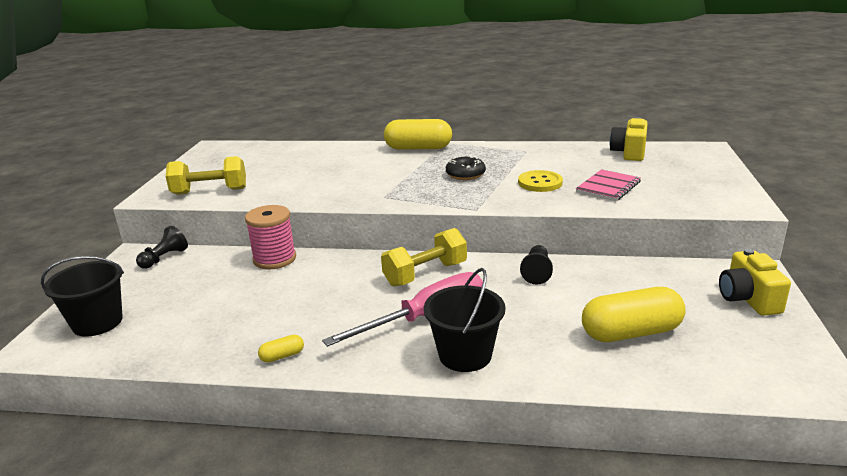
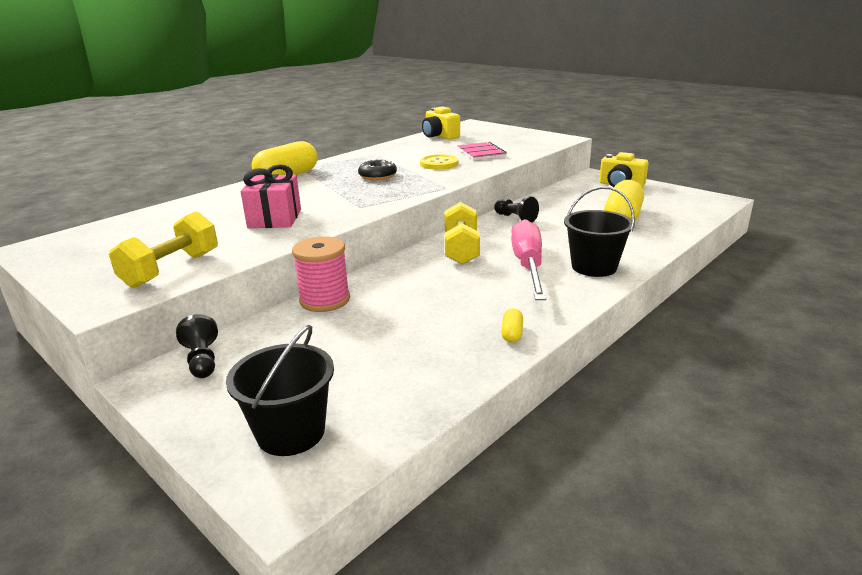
camera: 55 degrees left, 0 degrees up
(324, 181) = (275, 219): none -> pink gift

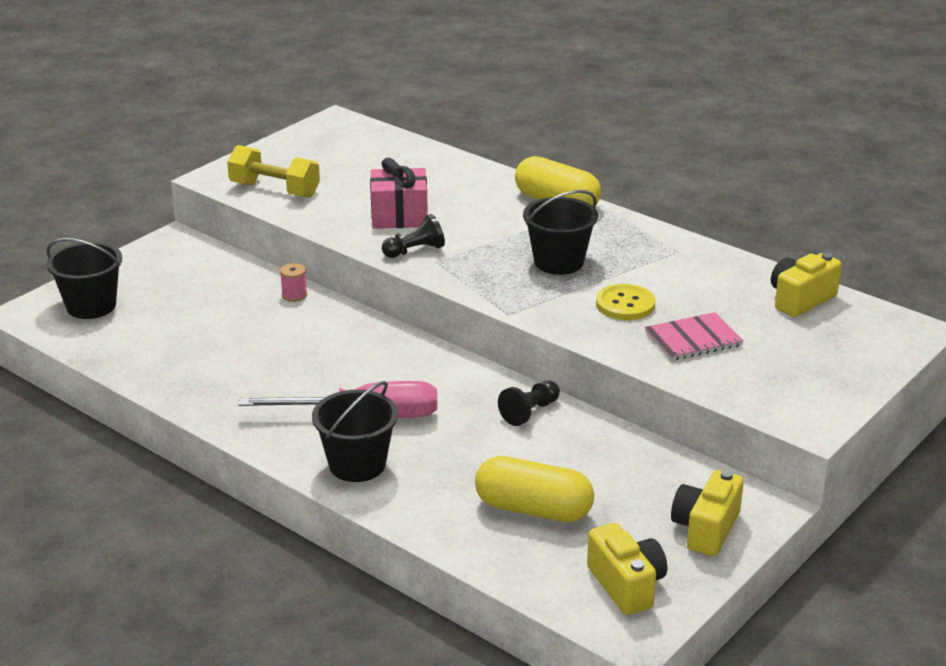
camera: 85 degrees right, 5 degrees up
(202, 360) = (197, 255): black pawn -> black pawn (415, 251)
(325, 300) = (294, 295): pink spool -> pink spool, size x0.50
(377, 176) = (558, 262): black donut -> black bucket
(461, 249) = (417, 369): yellow dumbbell -> none
(512, 333) = (208, 400): yellow capsule -> none
(680, 200) = (626, 585): none -> yellow camera

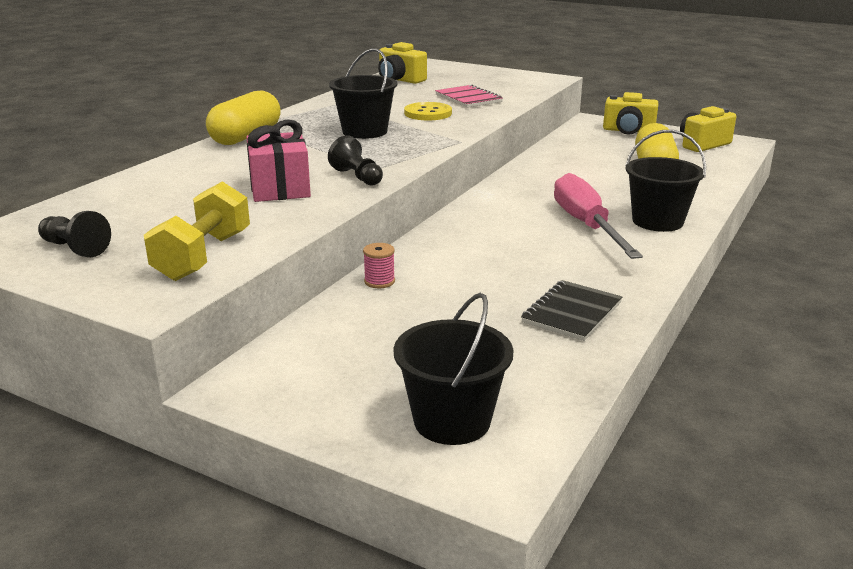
camera: 100 degrees left, 5 degrees down
(194, 373) = (572, 313): none -> black notebook
(530, 412) = (536, 174): black pawn -> black pawn (75, 248)

